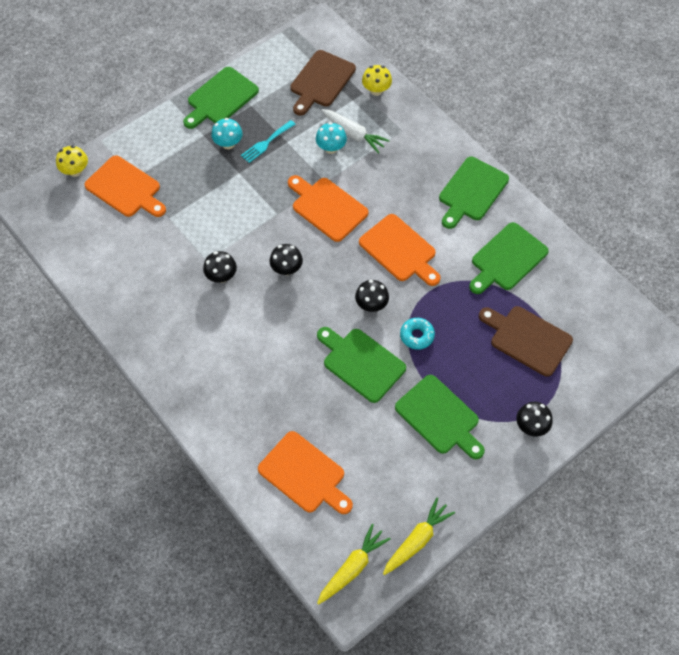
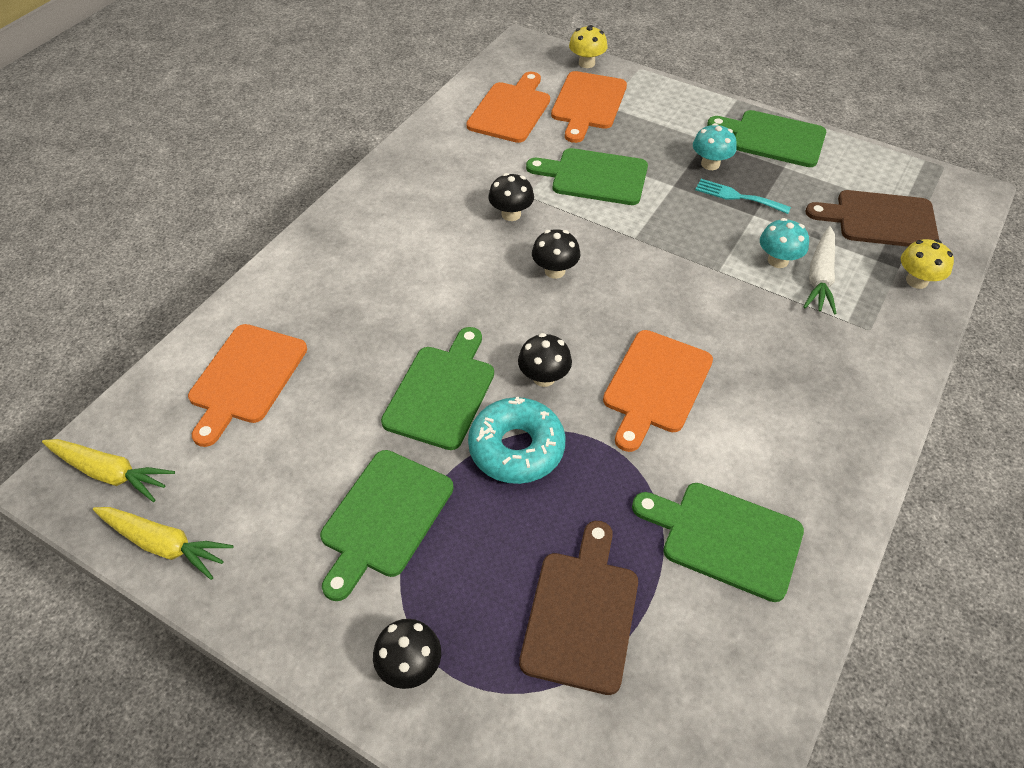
camera: 70 degrees right, 10 degrees down
(327, 207) = (677, 284): orange cutting board -> orange cutting board (511, 110)
(417, 336) = (516, 448): turquoise donut -> turquoise donut, size x1.69
(471, 191) = (824, 450): green cutting board -> green cutting board (594, 176)

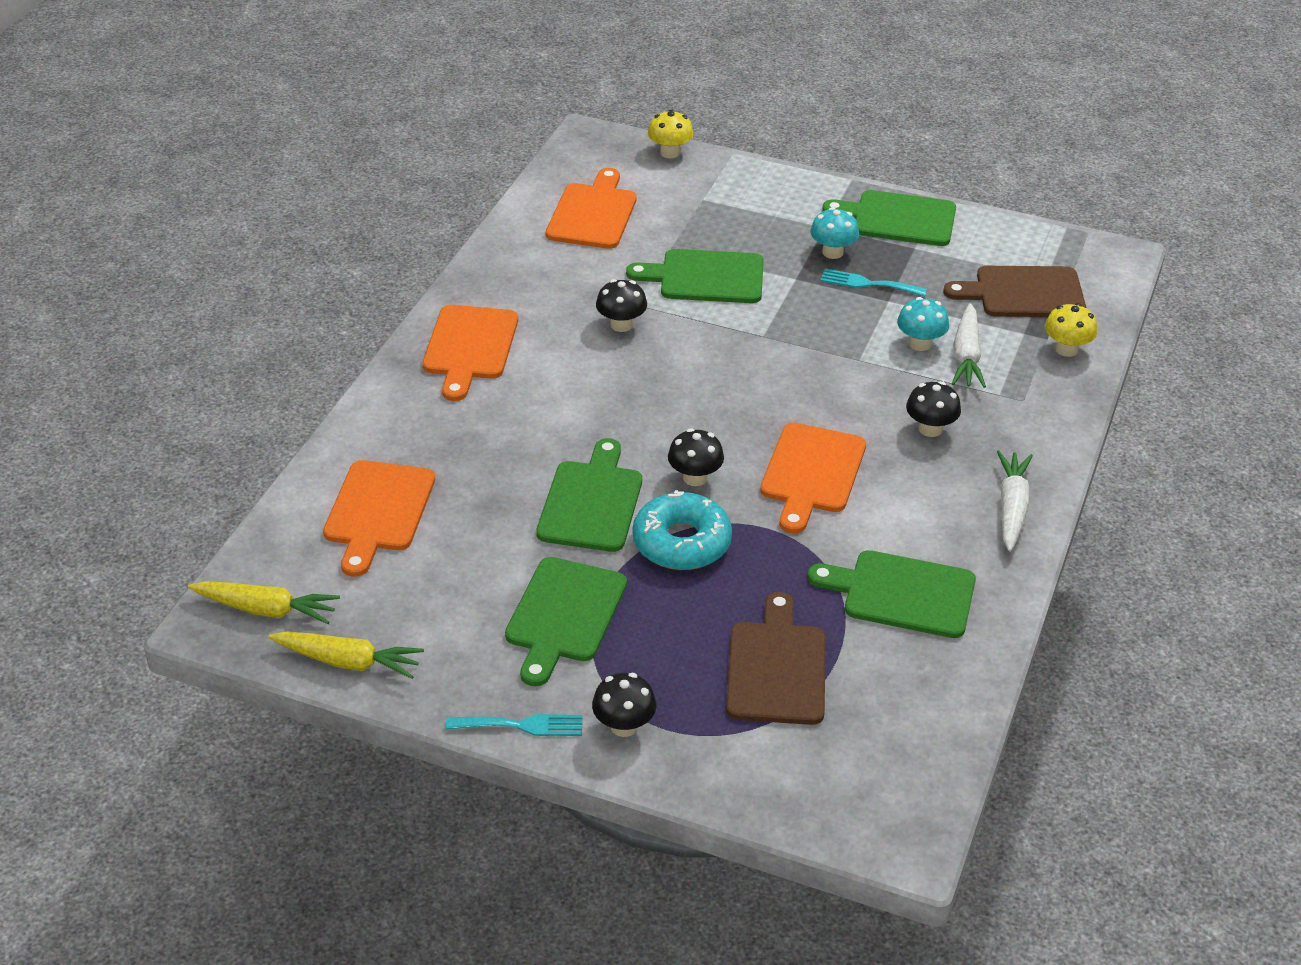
camera: 10 degrees left, 10 degrees down
(307, 649) = (521, 725): none -> turquoise fork
(555, 271) = (683, 377): black mushroom -> black mushroom (930, 429)
(588, 104) = (681, 199): orange cutting board -> orange cutting board (469, 347)
(848, 449) = (1011, 508): none -> white carrot

